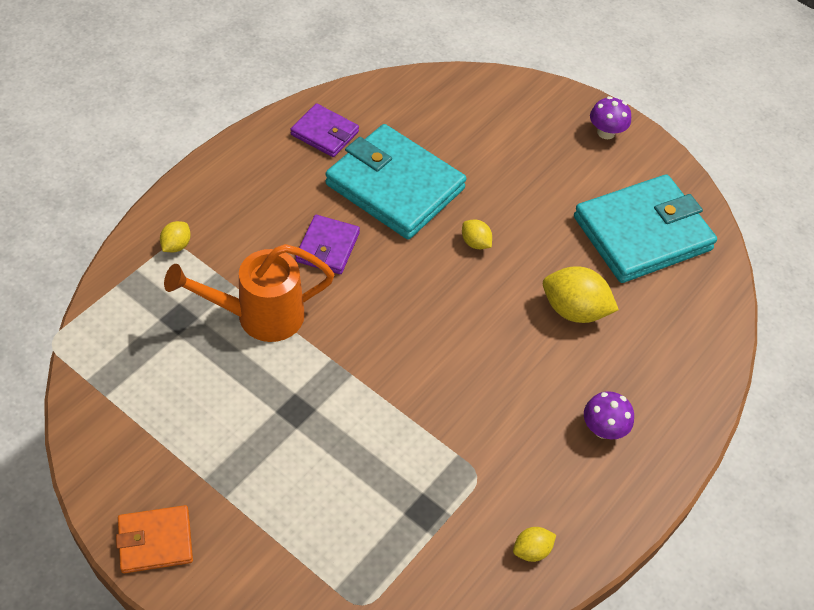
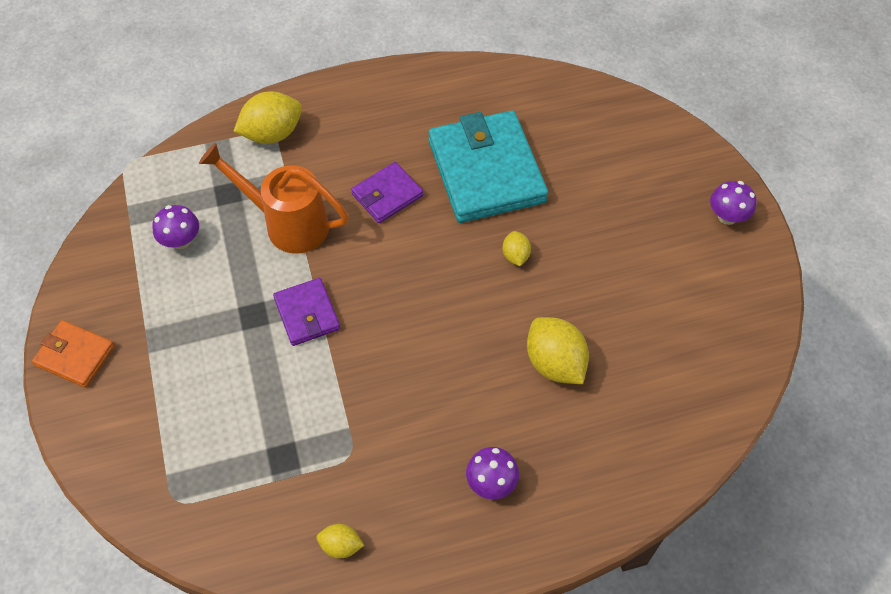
camera: 40 degrees right, 5 degrees up
(170, 383) = (181, 240): none -> purple mushroom
(176, 245) = (272, 134): yellow lemon -> yellow lemon, size x1.89
(325, 133) = (464, 97): purple wallet -> purple wallet (307, 314)
(642, 233) = (682, 328): turquoise wallet -> none

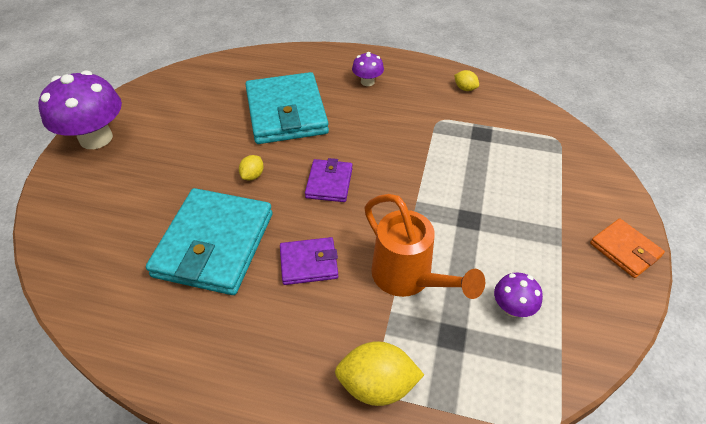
camera: 150 degrees left, 10 degrees down
(307, 314) = (427, 202): purple wallet -> purple wallet (329, 183)
(554, 363) = (286, 113): yellow lemon -> turquoise wallet
(727, 216) = (96, 138): purple mushroom -> purple mushroom, size x2.06

